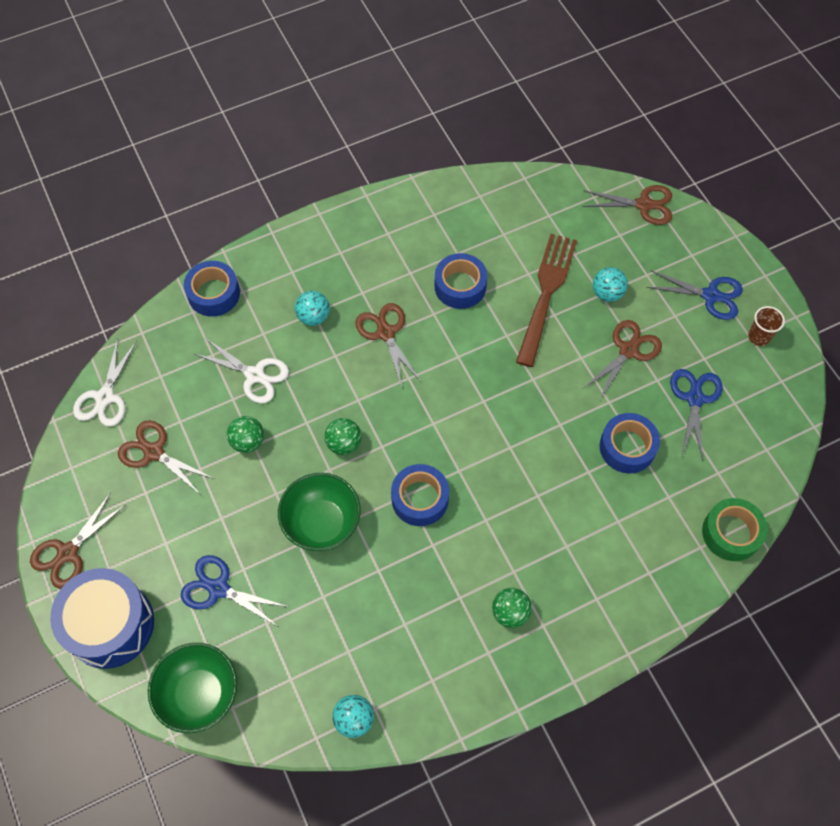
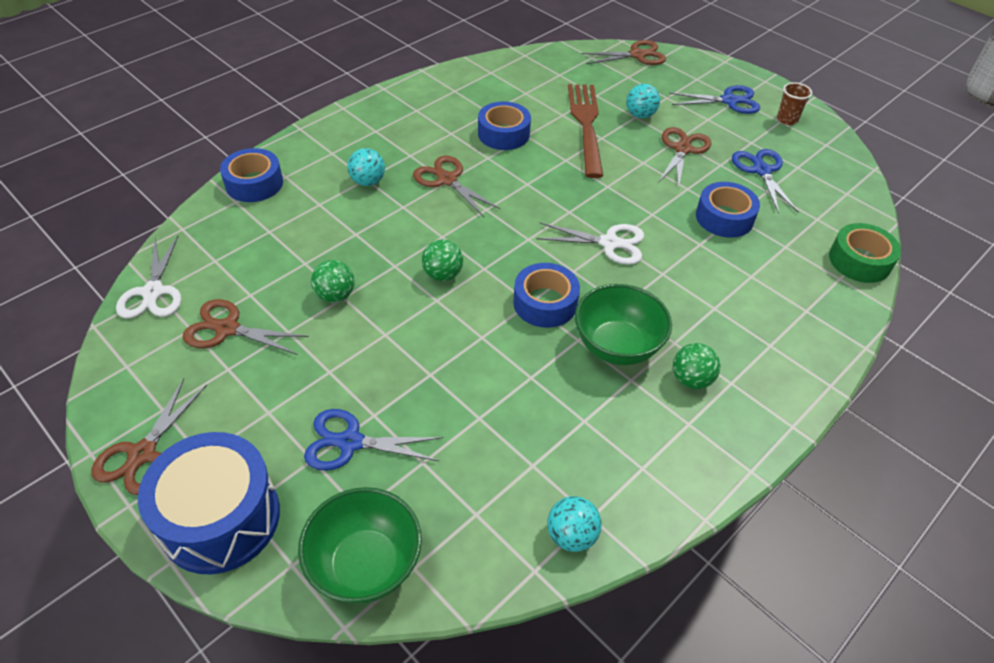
camera: 20 degrees left, 15 degrees down
(255, 375) = (322, 239): white scissors -> white scissors (609, 243)
(322, 523) = (448, 349): green bowl -> green bowl (617, 346)

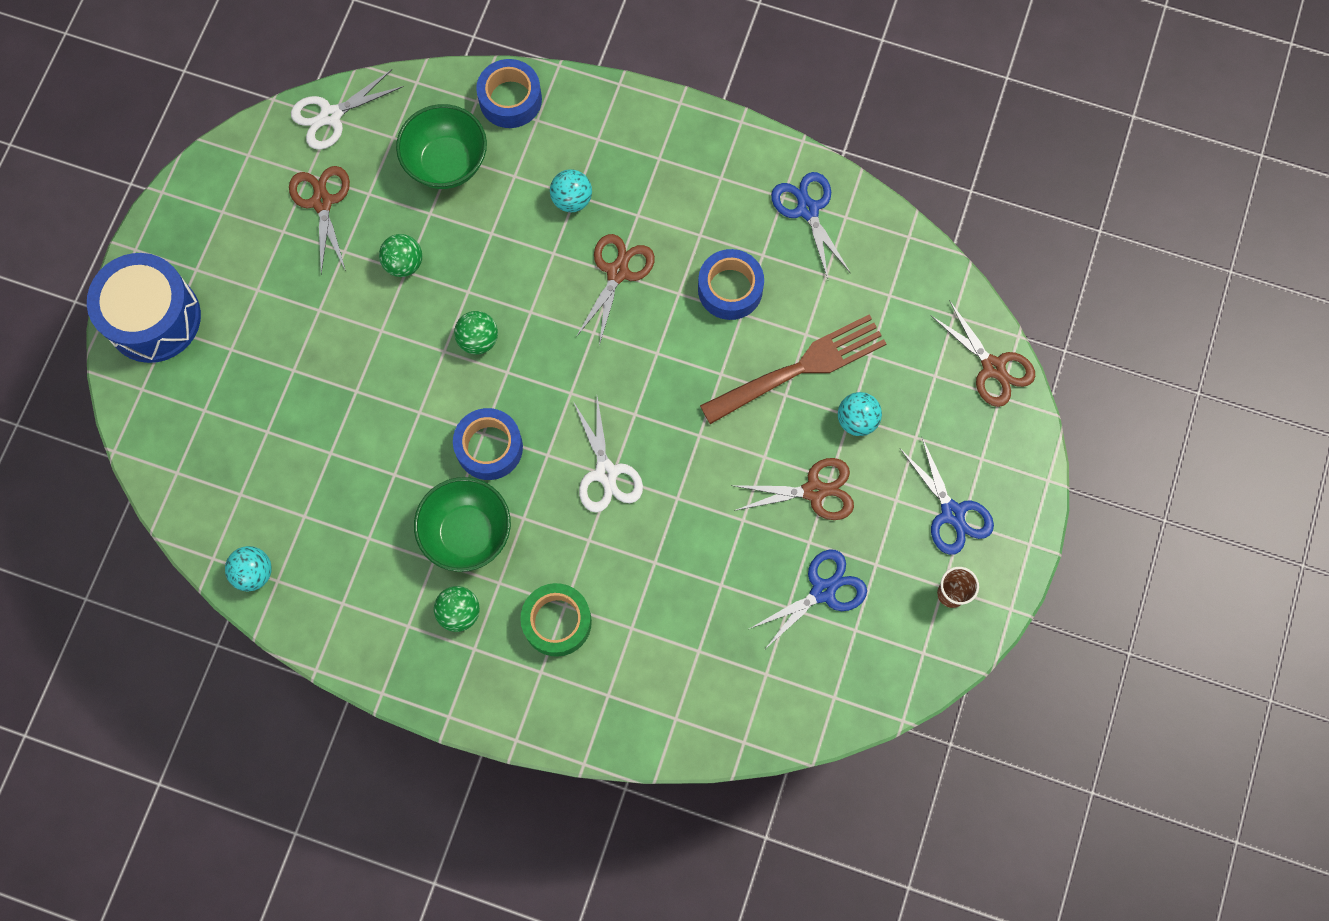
camera: 65 degrees right, 25 degrees up
(142, 454) = (178, 227): brown scissors -> none
(350, 442) = (259, 367): blue scissors -> blue scissors (807, 209)
(365, 564) = (164, 438): green bowl -> green bowl (446, 163)
(724, 217) = (712, 574): blue tape -> none
(859, 261) = (715, 734): green tape -> green tape (557, 622)

